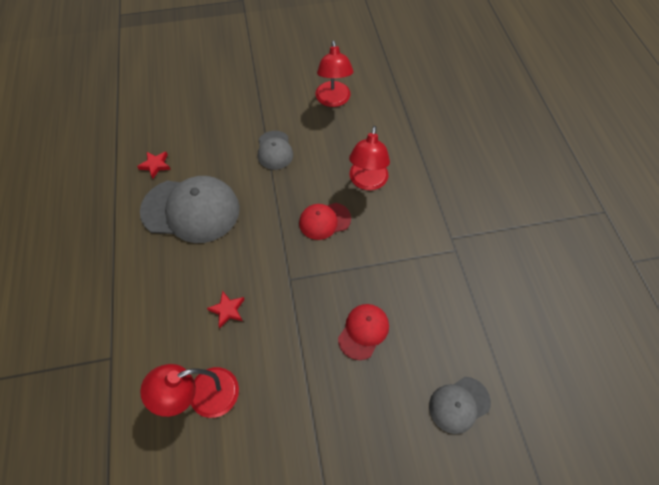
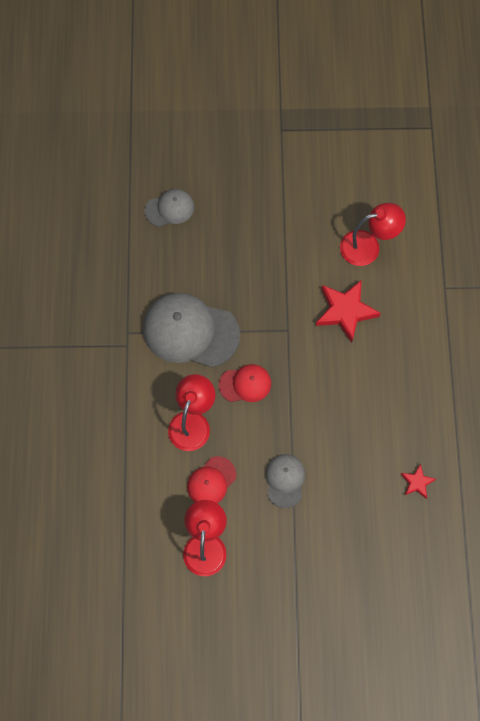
camera: 170 degrees left, 10 degrees up
(191, 210) = (378, 419): grey cap -> grey cap (190, 331)
(227, 310) = (345, 311): red star -> red star, size x1.94
(363, 331) = (231, 274): red cap -> red cap (211, 481)

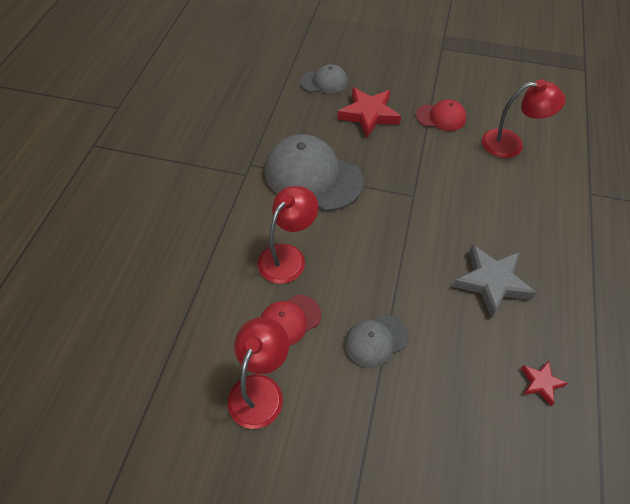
camera: 15 degrees right, 15 degrees down
(245, 384) = (356, 233): red cap -> red cap (441, 117)
(285, 480) = (376, 340): grey cap -> grey cap turned 135 degrees counterclockwise
(345, 311) = (478, 192): red star -> red star (369, 114)
(369, 403) = (491, 282): none -> grey star

